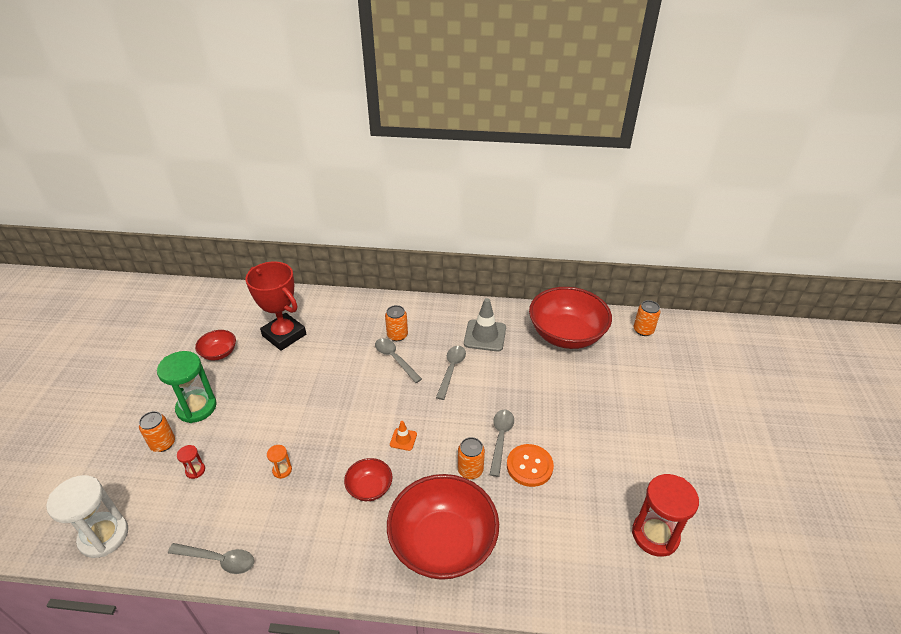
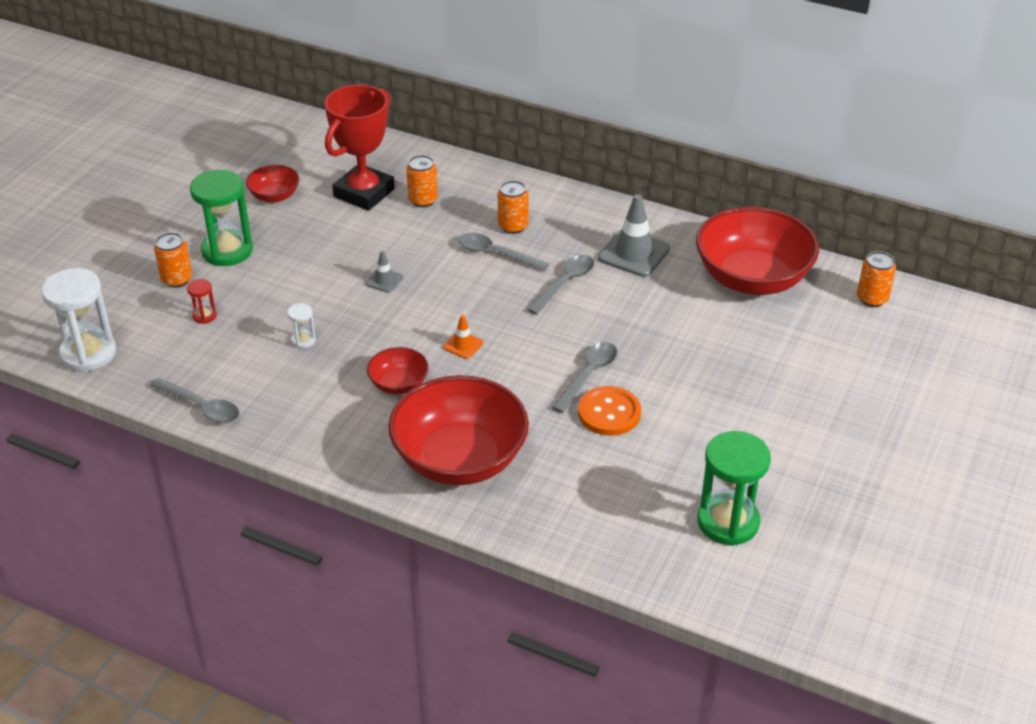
camera: 20 degrees right, 0 degrees up
(282, 470) = (303, 340): orange hourglass -> white hourglass
(284, 335) = (364, 193): red trophy -> red trophy turned 60 degrees clockwise
(325, 401) = (384, 280): none -> grey traffic cone
(395, 359) = (496, 254): grey spoon -> grey spoon turned 45 degrees counterclockwise
(470, 470) = (531, 398): orange can -> orange can (423, 200)
(655, 535) = (728, 522): red hourglass -> green hourglass

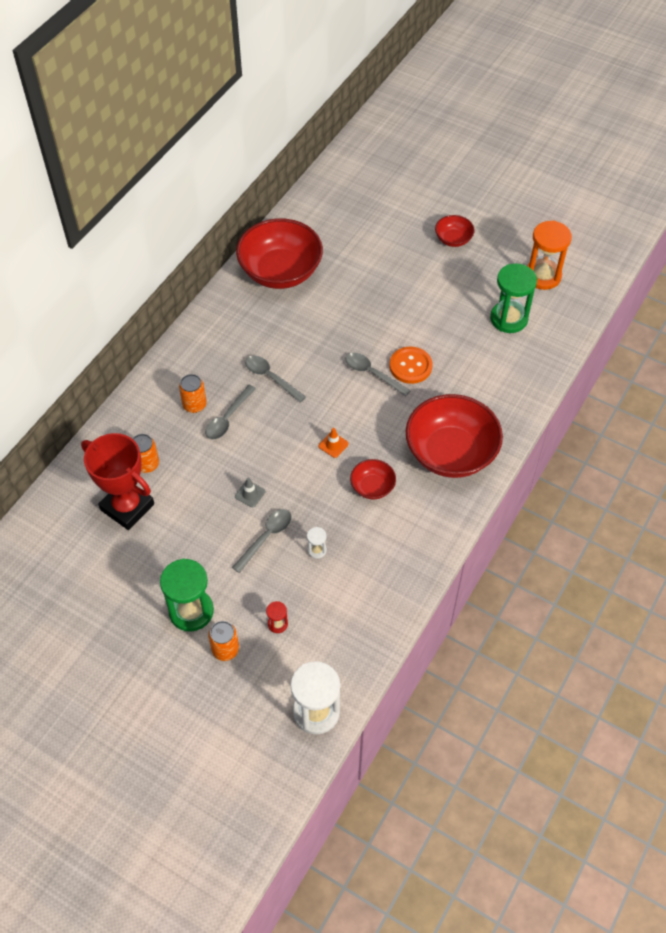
camera: 85 degrees left, 15 degrees up
(201, 407) = (388, 619): grey spoon -> grey spoon (266, 538)
(274, 196) = (117, 576): red bowl -> red bowl (453, 239)
(634, 253) = (242, 333): grey traffic cone -> none
(835, 566) = (542, 276): none -> orange hourglass
(872, 298) = (310, 215): orange can -> none

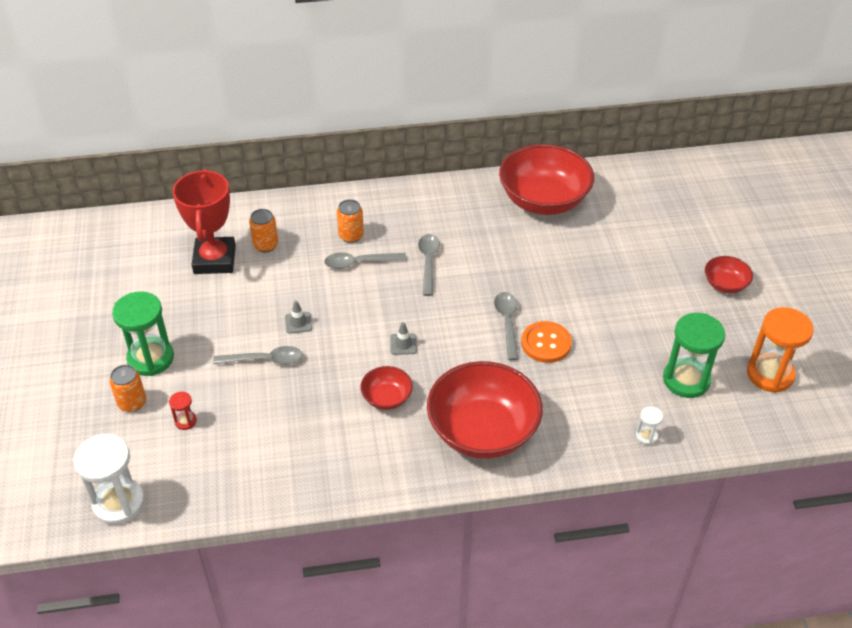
camera: 50 degrees right, 10 degrees down
(317, 550) = (283, 401): white hourglass -> white hourglass (646, 436)
(333, 445) = (403, 344): orange traffic cone -> grey traffic cone

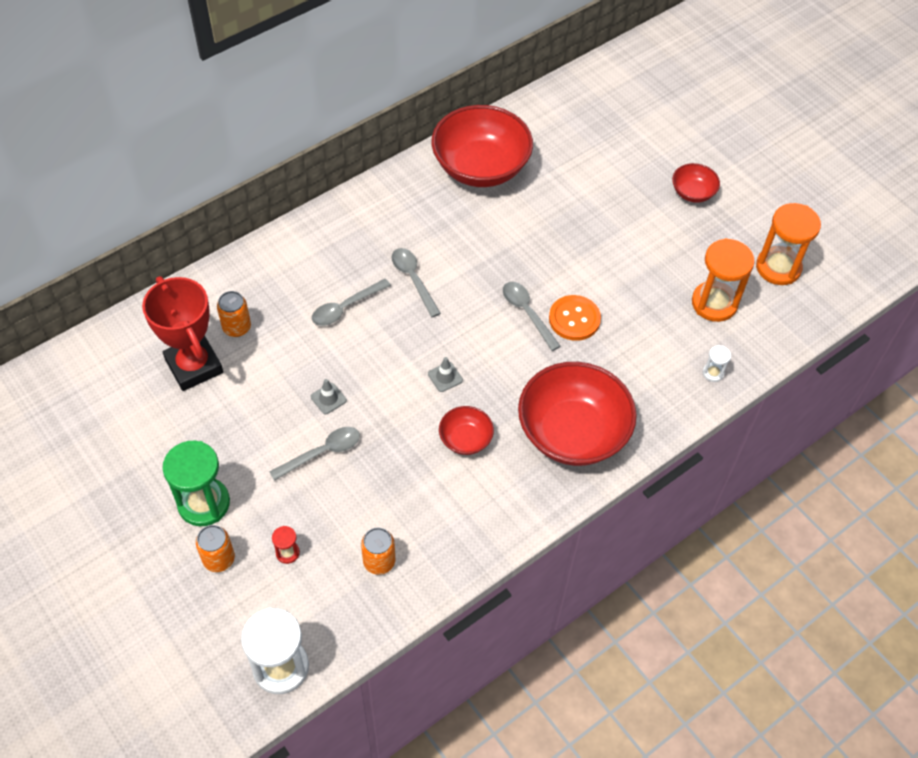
camera: 30 degrees left, 10 degrees up
(351, 236) = (317, 281): orange can -> orange can (379, 561)
(686, 380) = (714, 303): green hourglass -> orange hourglass

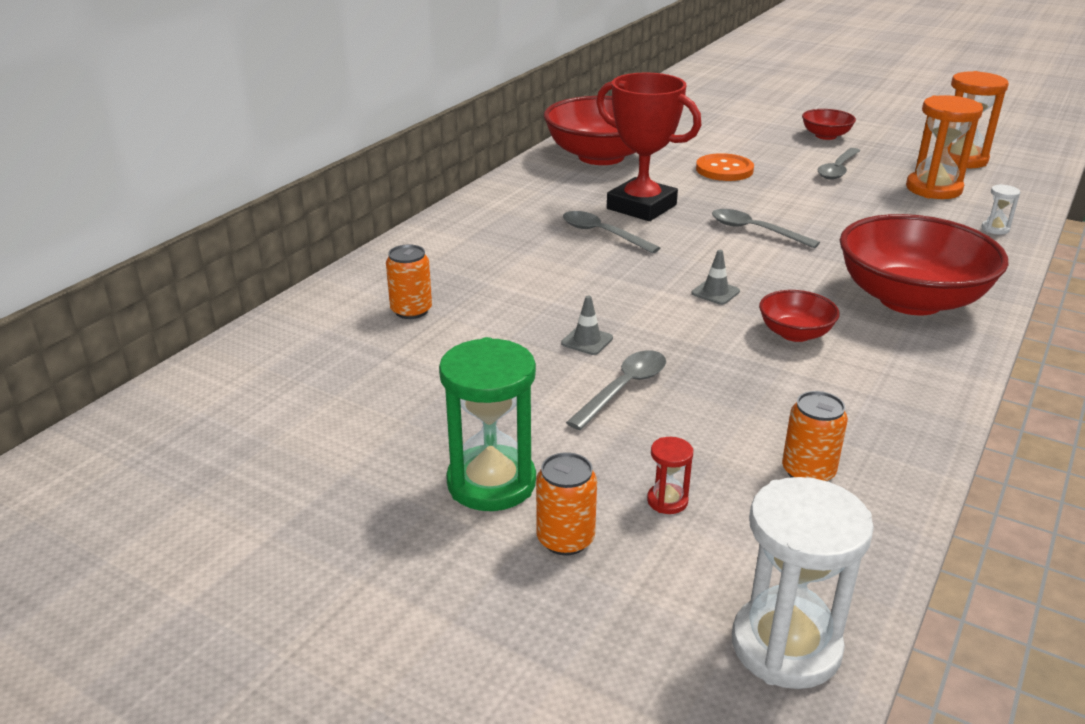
camera: 20 degrees left, 25 degrees down
(194, 366) = (375, 354): red trophy -> red trophy (641, 207)
(346, 307) = (541, 268): grey spoon -> grey spoon (838, 169)
(574, 319) = (810, 225): orange button -> orange button (724, 170)

